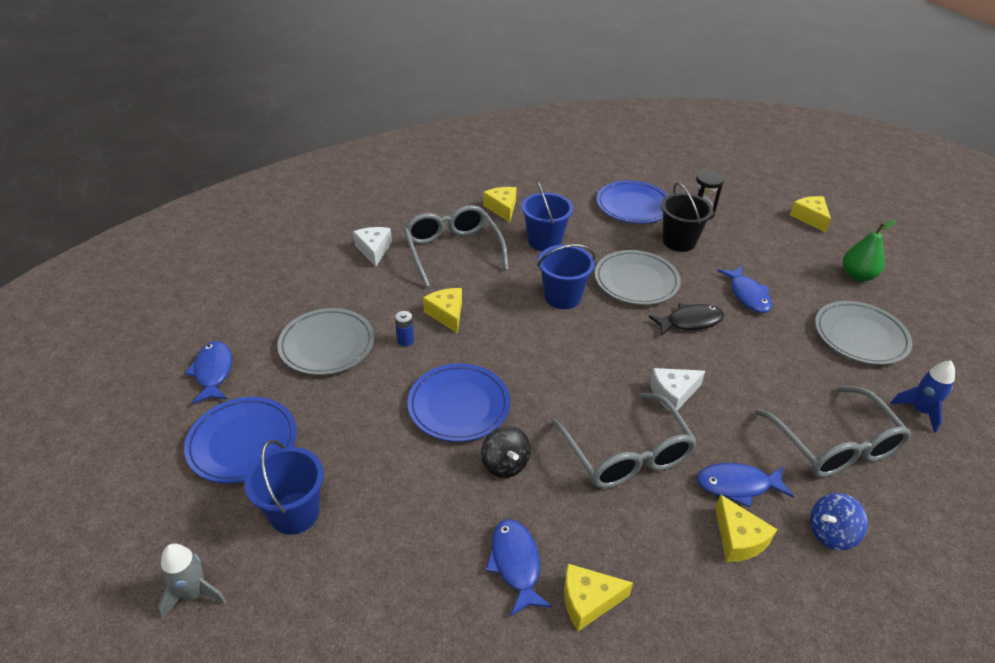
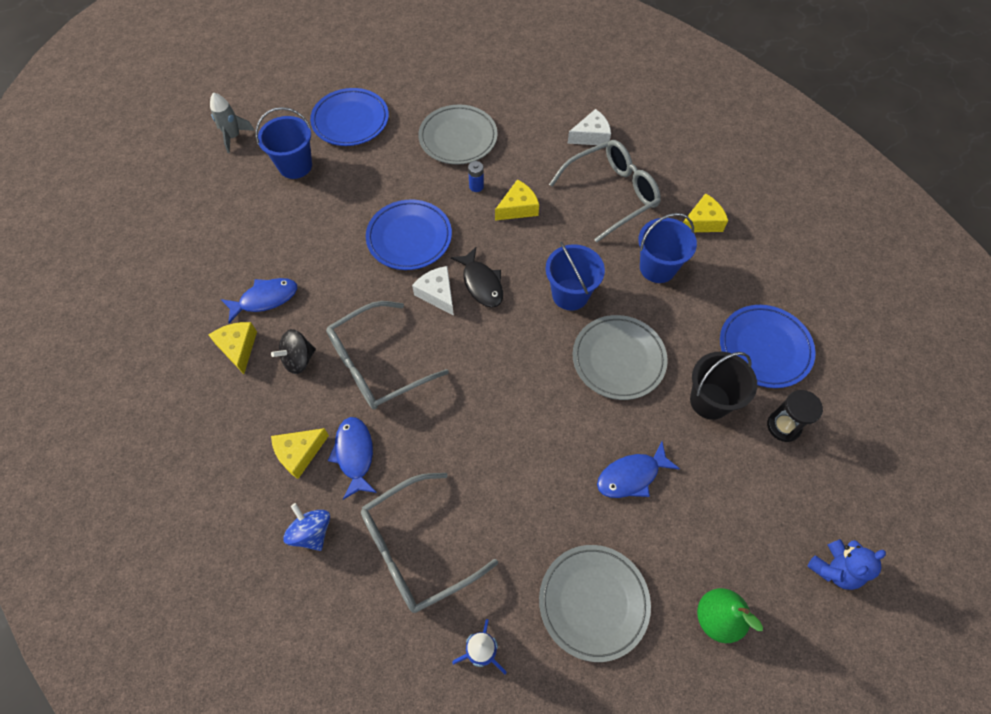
camera: 80 degrees right, 20 degrees up
(213, 372) = (414, 83): blue fish -> none
(505, 464) = (354, 279): black spinning top -> black spinning top (298, 359)
(673, 394) = (456, 399): white cheese -> white cheese (437, 294)
(690, 322) = (566, 414): black fish -> black fish (481, 283)
(810, 218) = (834, 569): yellow cheese -> blue teddy bear

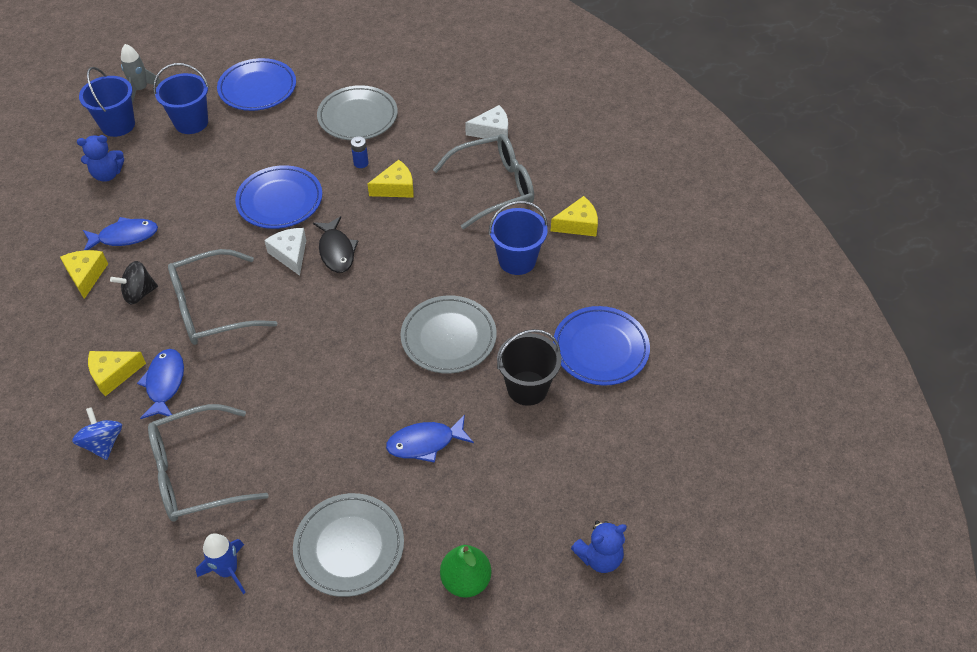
camera: 10 degrees right, 10 degrees down
(227, 233) = (107, 174): none -> blue teddy bear
(570, 294) = (420, 273): blue bucket -> blue bucket (118, 125)
(783, 426) = (594, 422): black hourglass -> none

